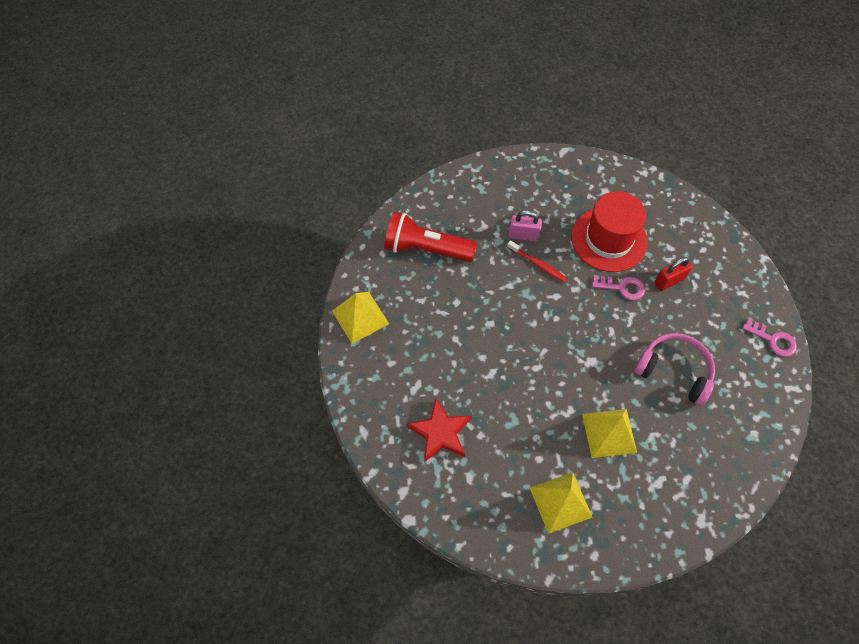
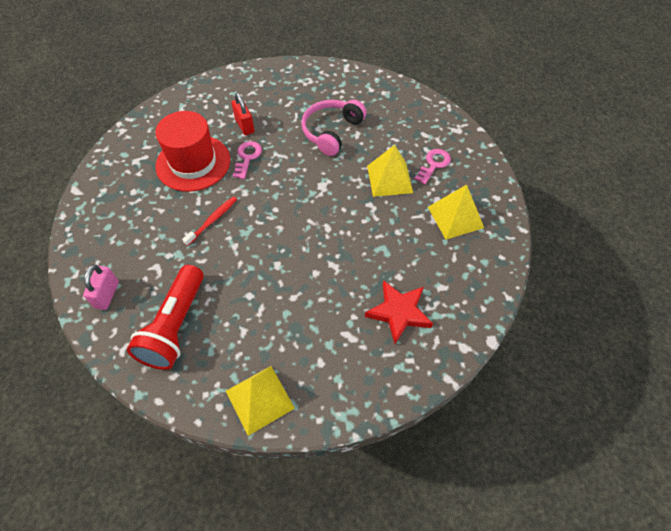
camera: 90 degrees left, 5 degrees down
(523, 235) = (175, 231): pink padlock -> pink padlock (107, 295)
(773, 340) = (305, 72): pink key -> pink key (434, 164)

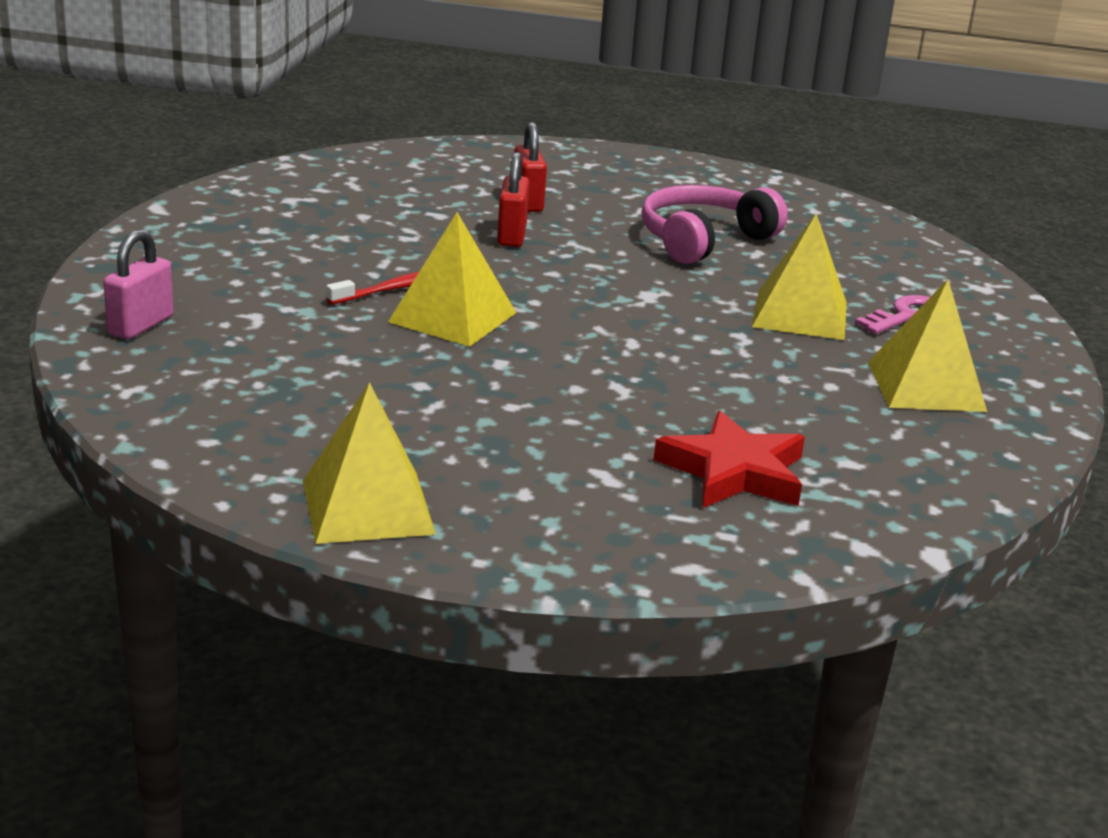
camera: 15 degrees right, 30 degrees down
(175, 326) = (249, 386): red flashlight -> none
(193, 163) = (400, 221): red hat -> none
(244, 236) = (453, 317): none -> yellow pyramid
(247, 157) = (512, 236): pink key -> red padlock

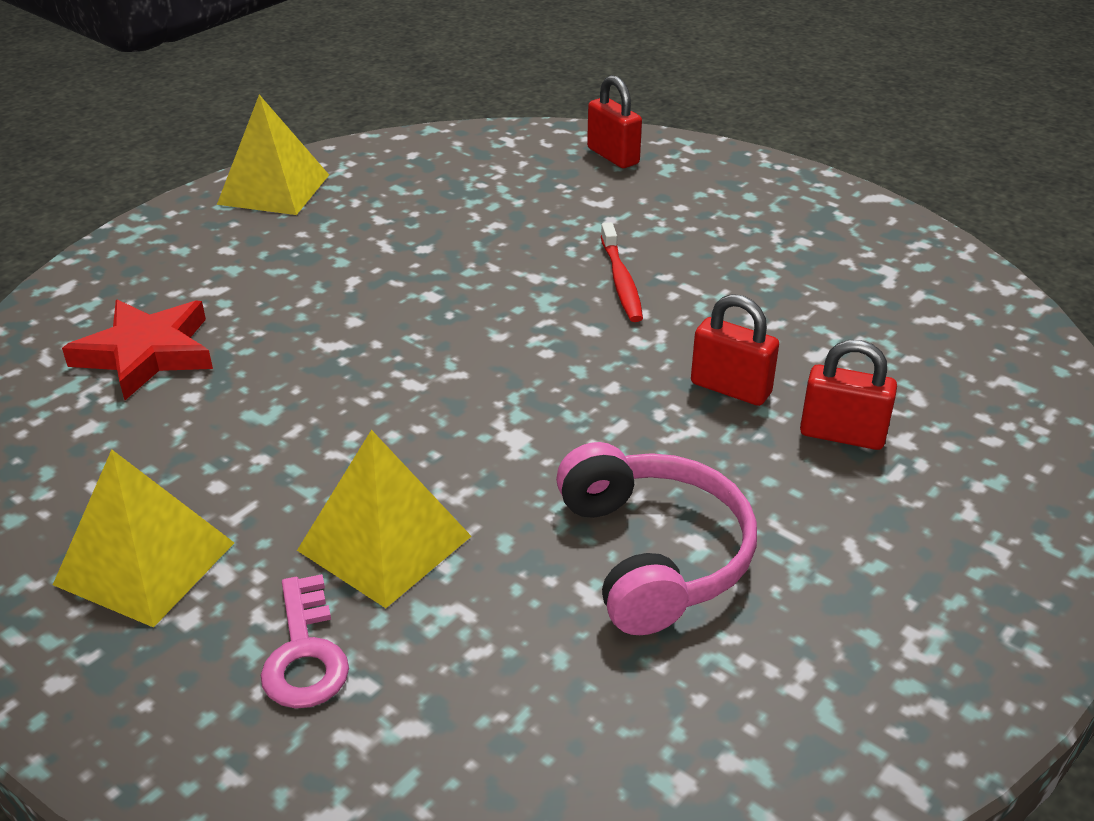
camera: 120 degrees right, 10 degrees up
(141, 325) = (613, 156): pink padlock -> red padlock
(453, 317) = (539, 294): yellow pyramid -> none

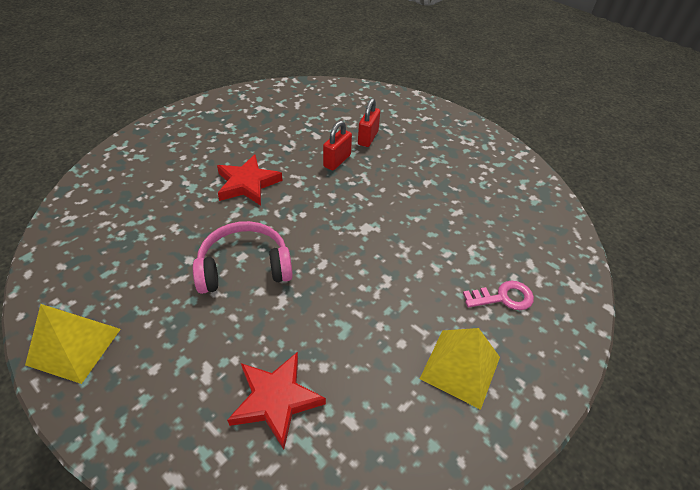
camera: 90 degrees left, 10 degrees up
(384, 543) = (437, 273): yellow pyramid -> none
(613, 156) = (115, 175): red padlock -> none
(621, 281) = (247, 184): red toothbrush -> red star
(654, 554) = (435, 193): pink headphones -> pink headphones (244, 267)

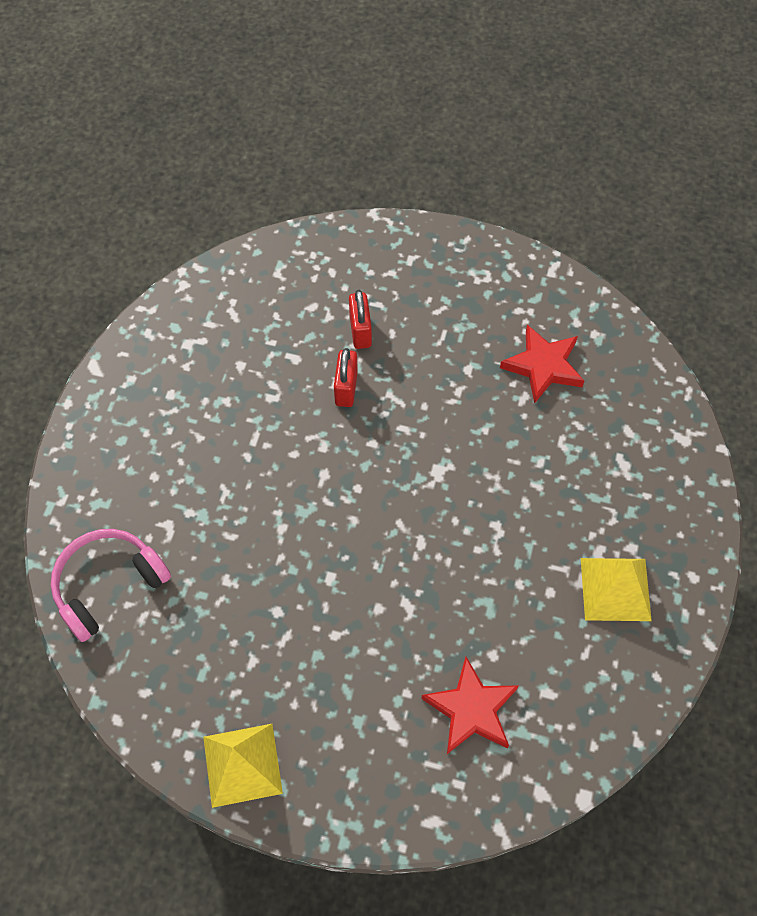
camera: 25 degrees left, 15 degrees up
(244, 267) = (342, 589): pink headphones -> pink headphones (108, 585)
(247, 184) = (264, 477): red star -> red star (543, 366)
(503, 297) = (620, 489): pink key -> none

